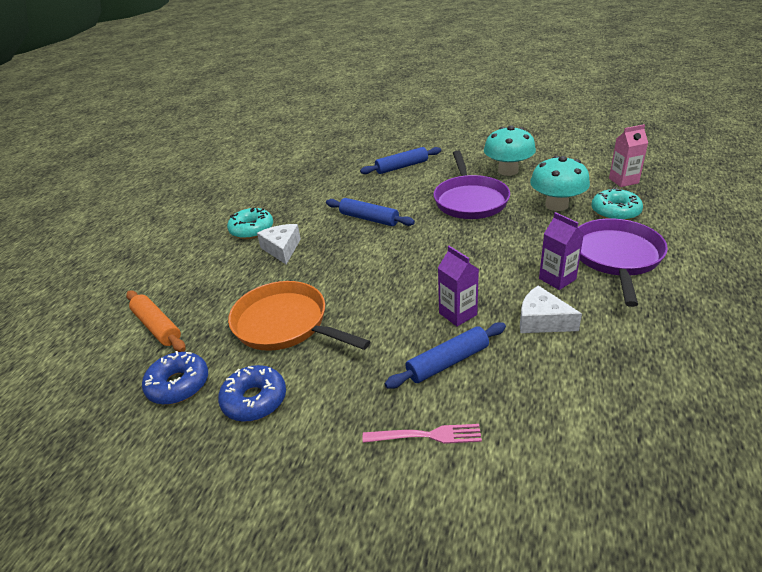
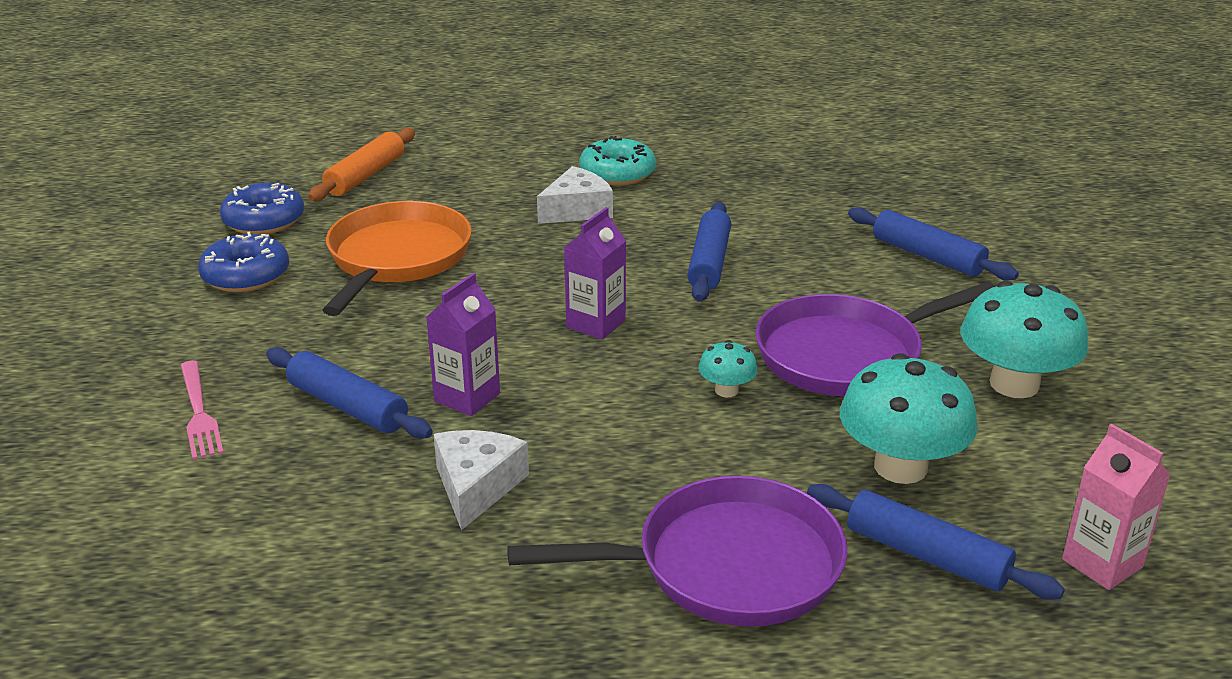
camera: 65 degrees right, 5 degrees down
(485, 234) = (726, 390): none -> turquoise mushroom
(557, 279) = (611, 492): purple carton -> purple carton (596, 324)
(615, 212) = (926, 556): turquoise donut -> blue rolling pin

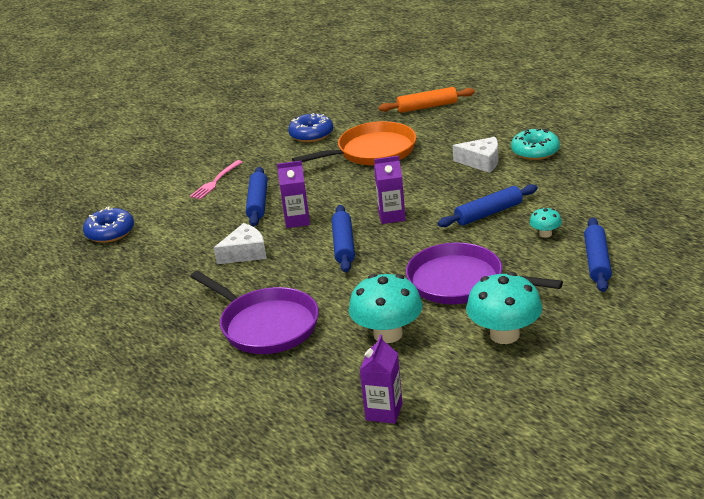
camera: 55 degrees right, 0 degrees up
(264, 221) = (355, 112): blue donut -> blue donut (110, 232)
(726, 390) = (386, 269): turquoise mushroom -> turquoise mushroom (545, 234)
(926, 556) = (331, 366): blue rolling pin -> blue rolling pin (343, 245)
(1102, 563) = (384, 412): pink carton -> purple carton

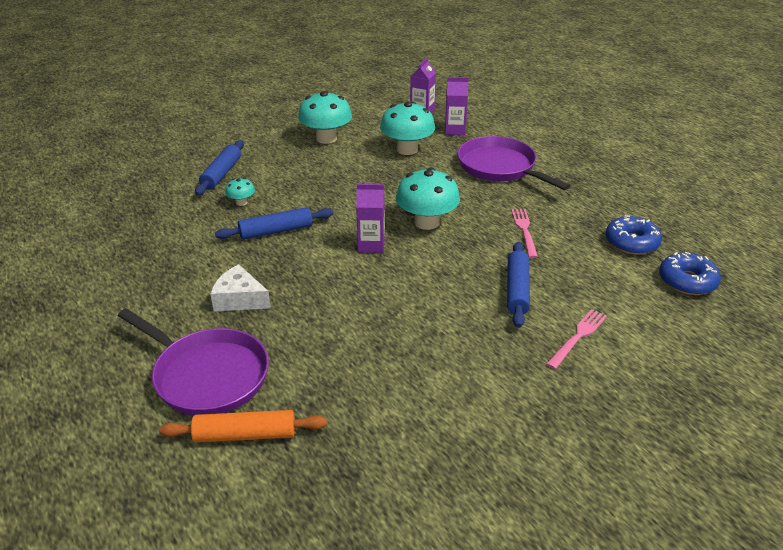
camera: 175 degrees left, 5 degrees up
(245, 253) = (524, 230): white cheese -> pink fork
(297, 220) = (471, 258): purple carton -> purple carton (455, 130)
(311, 134) = (443, 408): blue donut -> blue donut (631, 243)
(343, 245) = (427, 222): blue rolling pin -> turquoise mushroom
(372, 151) = (362, 347): orange pan -> none
(461, 282) = (337, 175): purple pan -> purple pan (207, 375)
(535, 151) = (169, 303): turquoise donut -> none

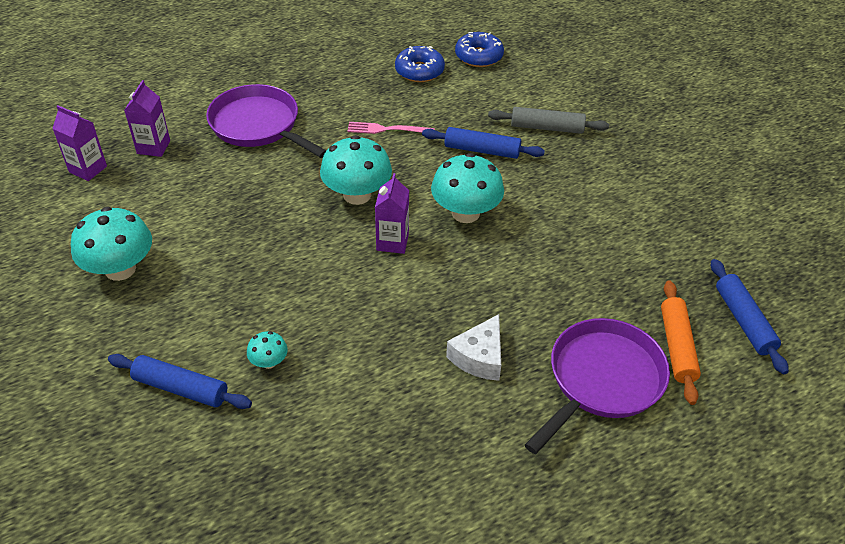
camera: 85 degrees left, 10 degrees up
(276, 231) = (347, 325): blue rolling pin -> blue rolling pin (743, 321)
(407, 149) = (186, 193): turquoise mushroom -> turquoise mushroom (465, 213)
(500, 167) = (258, 125): purple pan -> purple pan turned 75 degrees clockwise
(578, 337) = (547, 128): pink fork -> grey rolling pin

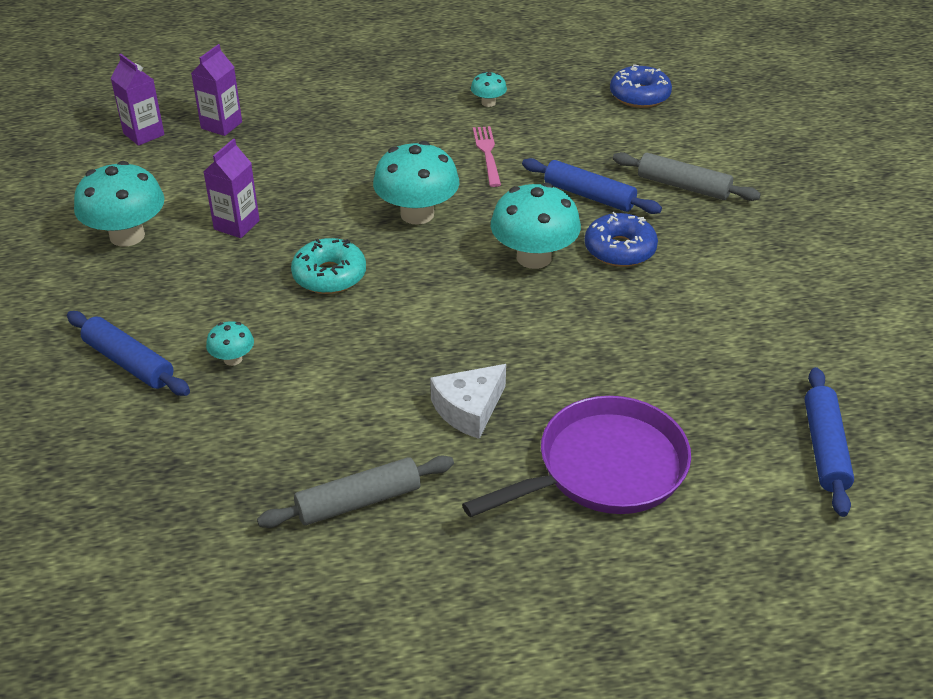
camera: 20 degrees right, 5 degrees down
(258, 125) = (344, 124): purple pan -> none
(312, 266) = (329, 275): none -> turquoise donut
(366, 84) = (488, 103): none -> turquoise mushroom
(387, 129) = (487, 153): pink fork -> pink fork turned 60 degrees clockwise
(392, 242) = (432, 270): purple carton -> purple carton (236, 225)
(419, 71) = (558, 99): blue donut -> blue donut (620, 249)
(433, 462) = (358, 502): none -> grey rolling pin
(677, 346) = (720, 455): orange rolling pin -> none

